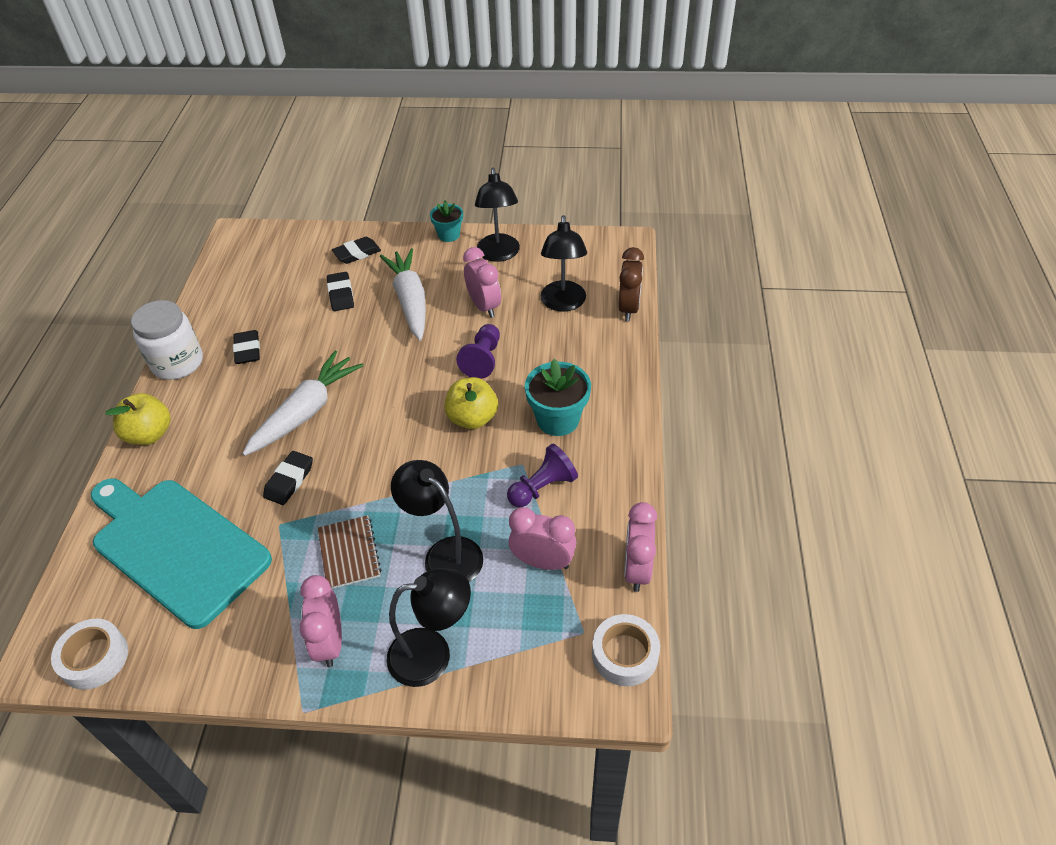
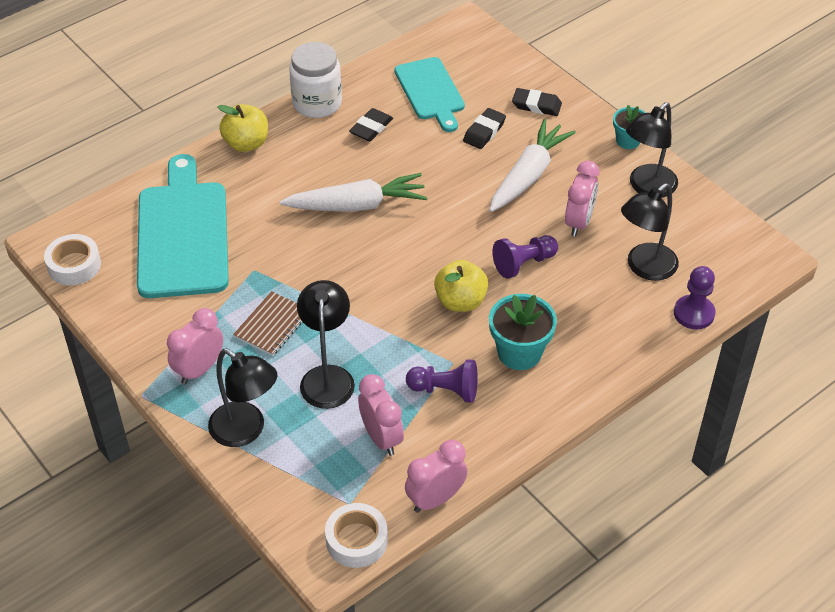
camera: 45 degrees right, 0 degrees up
(264, 295) = (430, 92): none -> turquoise cutting board
(289, 480) = (292, 245): black eraser -> none
(629, 308) = (694, 313): brown clock -> purple pawn

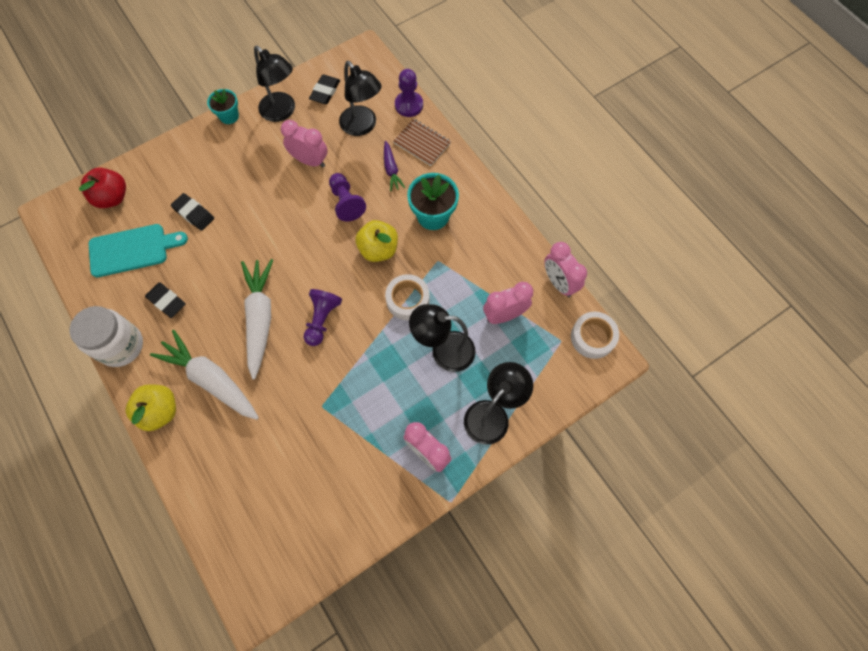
camera: 85 degrees left, 20 degrees up
(74, 265) = (290, 574): white tape -> white tape (407, 300)
(183, 234) = (267, 469): turquoise cutting board -> none
(272, 325) = (385, 392): brown notebook -> brown notebook (422, 143)
(445, 390) = (463, 268): purple pawn -> purple pawn (322, 319)
(494, 65) = (112, 197): none -> red apple
(528, 175) = (252, 188): white carrot -> white carrot (211, 379)
(536, 105) = (172, 172): black eraser -> black eraser (325, 92)
(583, 304) = (391, 169): none -> purple carrot

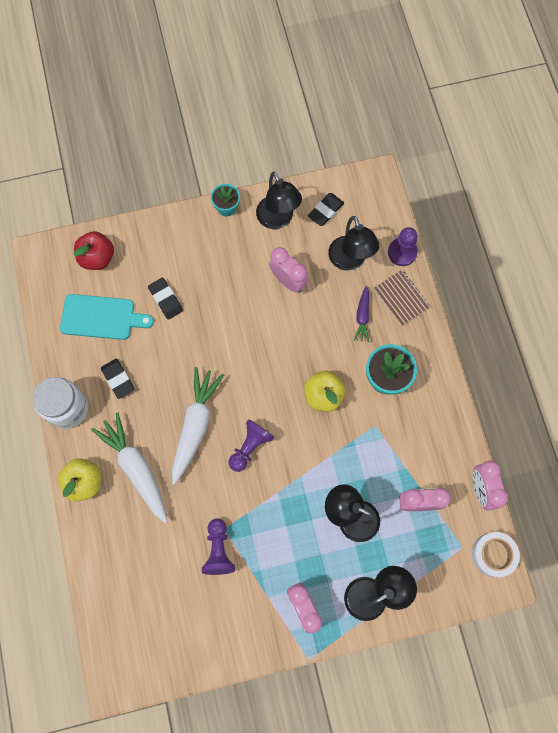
camera: 20 degrees right, 5 degrees up
(346, 202) = (308, 336): purple pawn -> purple pawn (218, 550)
(407, 300) = (334, 455): white tape -> none

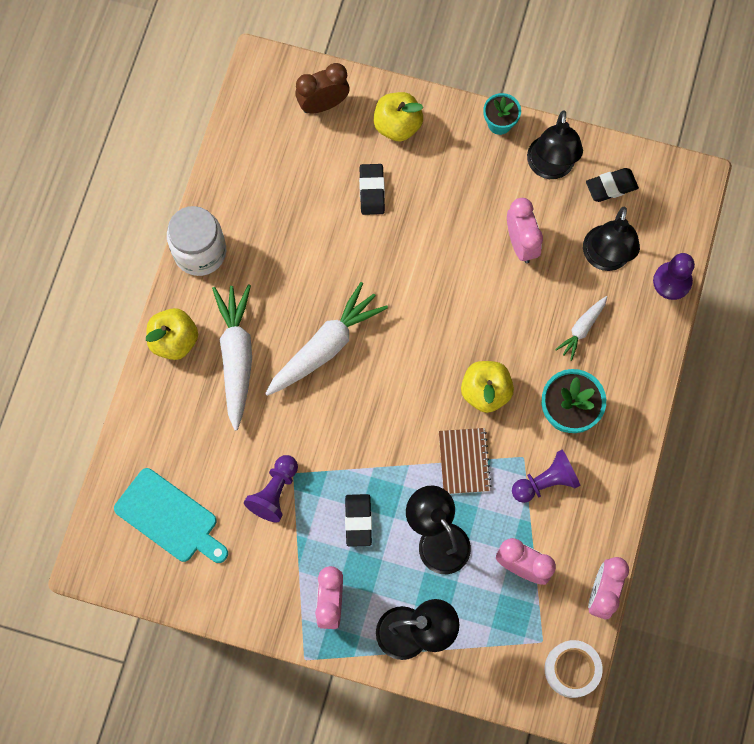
camera: 30 degrees right, 0 degrees up
(97, 258) = (323, 104): red apple -> brown clock
(101, 317) = (290, 173): turquoise cutting board -> turquoise cutting board (169, 518)
(118, 379) = (271, 250): black eraser -> black eraser (358, 521)
(158, 245) = (397, 125): none -> yellow apple
(250, 447) = (372, 402): purple pawn -> purple pawn (545, 482)
(362, 316) = (582, 329): purple carrot -> white carrot
(401, 298) = (639, 332): brown notebook -> brown notebook (464, 461)

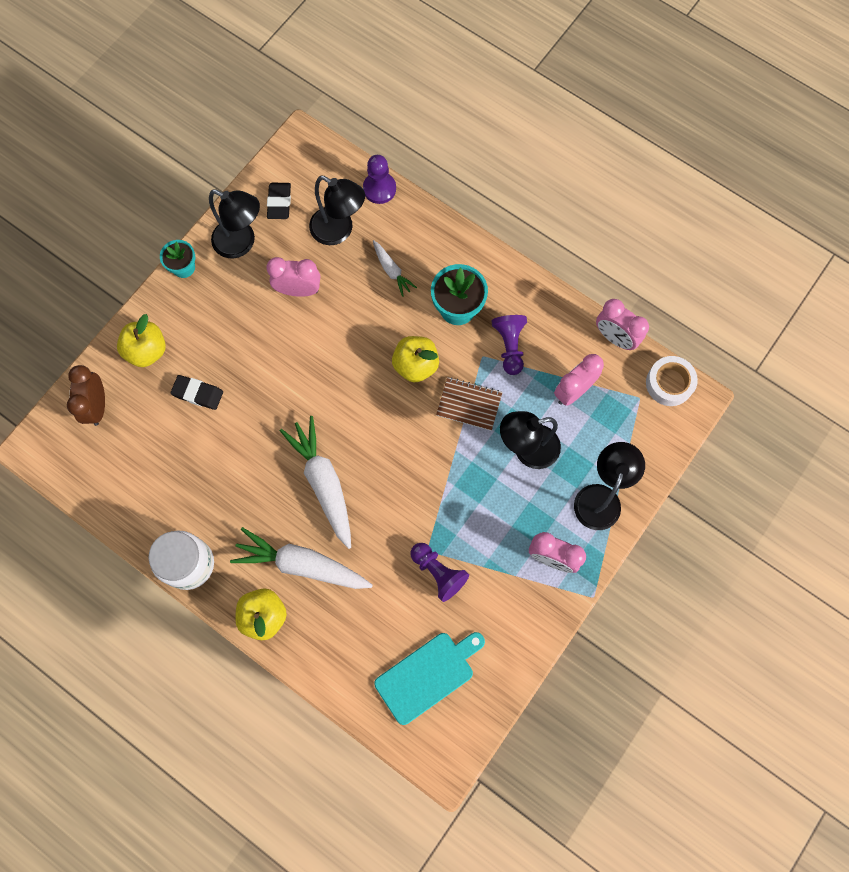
camera: 70 degrees left, 0 degrees up
(358, 521) = (489, 509): black eraser -> none

